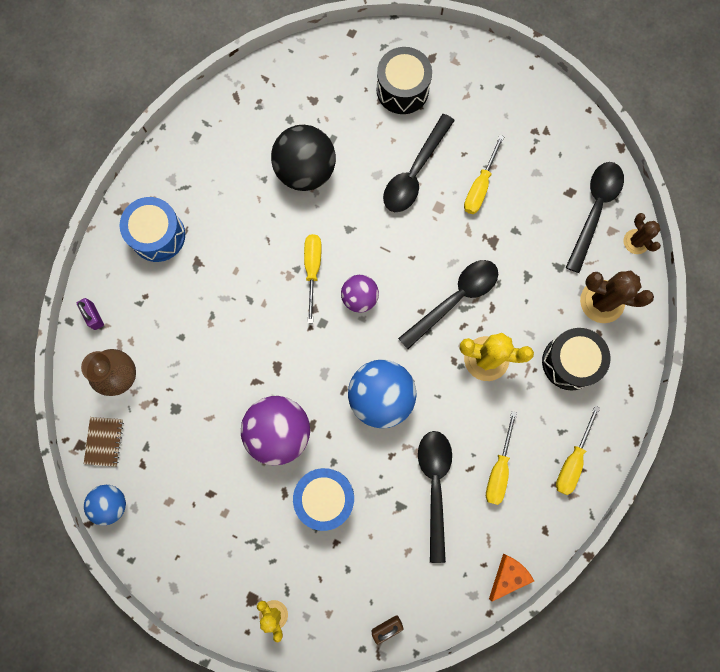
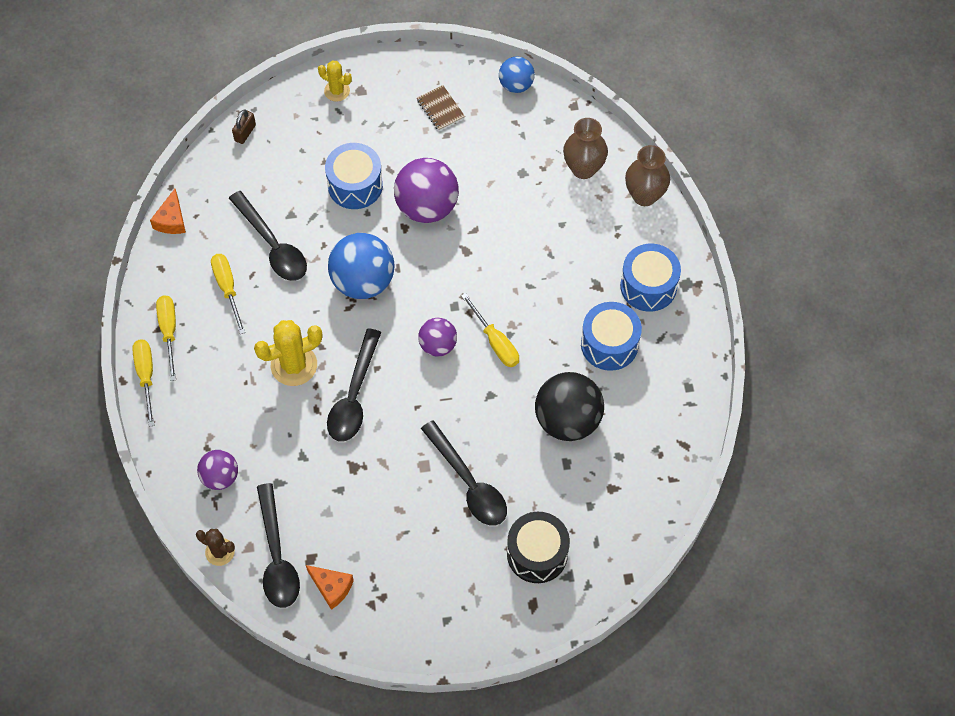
camera: 145 degrees right, 15 degrees down
(94, 316) = (644, 195): purple padlock -> brown vase
(104, 441) = (557, 119): brown notebook -> brown notebook (440, 109)
(227, 208) = (609, 344): none -> blue drum
(414, 172) = (468, 483): black spoon -> black spoon turned 150 degrees clockwise
(480, 186) = (399, 509): yellow screwdriver -> yellow screwdriver (146, 376)
(567, 161) = (332, 587): none -> orange cheese
(570, 362) = (218, 407): black drum -> none
(602, 301) = (220, 477): brown cactus -> purple ball

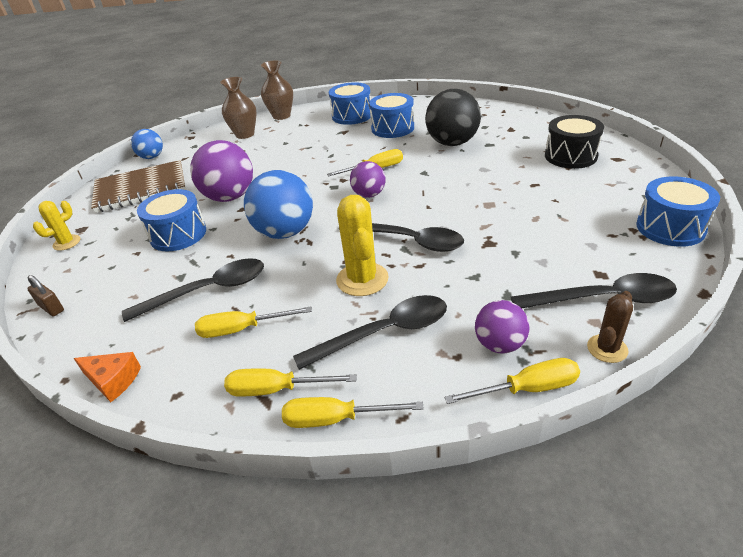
camera: 75 degrees left, 25 degrees down
(178, 495) = (527, 389): none -> yellow screwdriver
(332, 587) = (632, 260): orange cheese -> none
(387, 631) = (670, 228): none -> blue drum
(440, 109) = (141, 189): brown notebook -> brown notebook, size x2.21
(468, 483) = (506, 183): black spoon -> black spoon (384, 333)

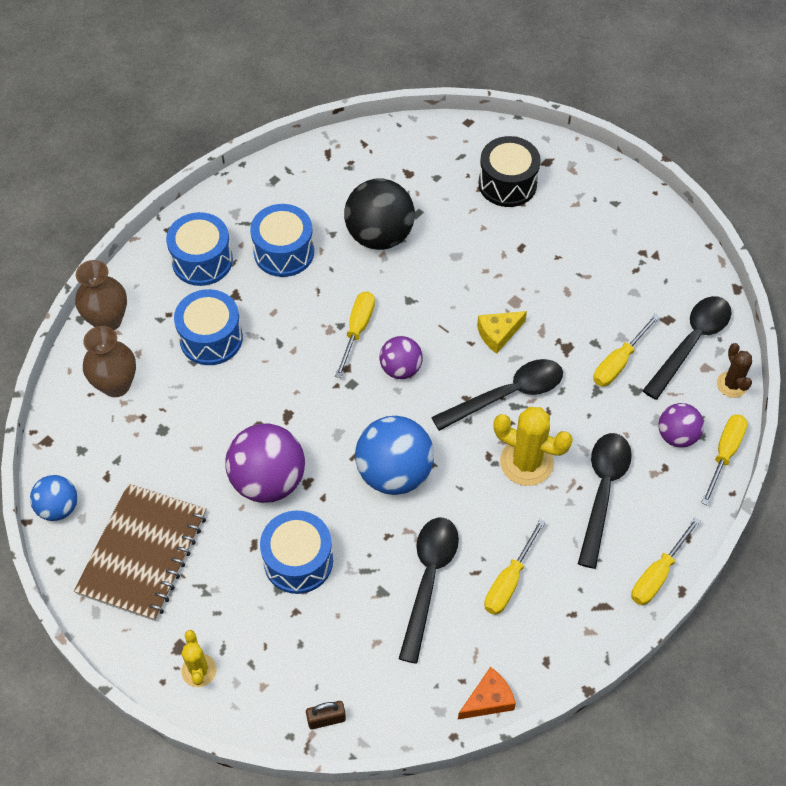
camera: 55 degrees left, 20 degrees up
(276, 390) = (599, 594): yellow screwdriver -> yellow screwdriver (618, 362)
(452, 212) = (498, 334): none -> yellow cheese
(670, 228) = (663, 232): blue drum -> blue drum (211, 338)

